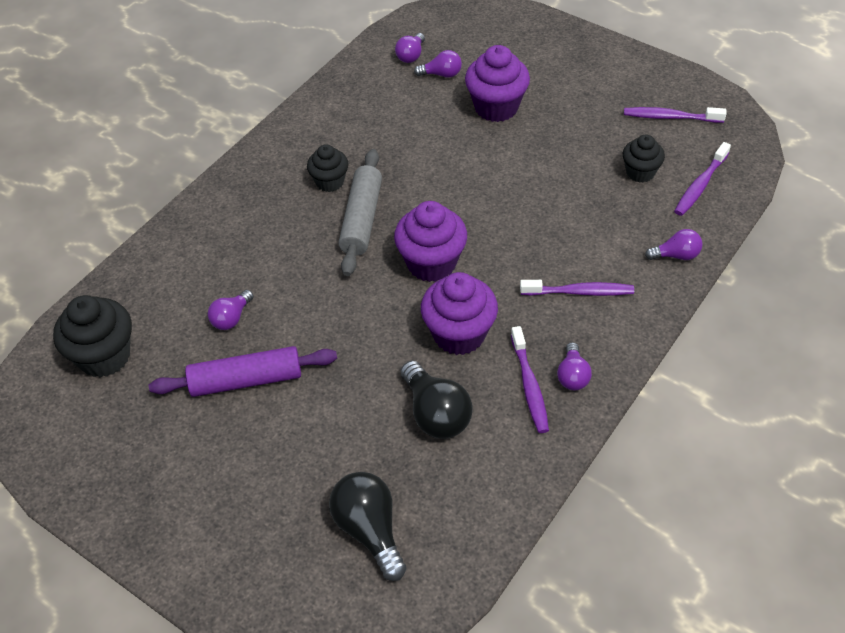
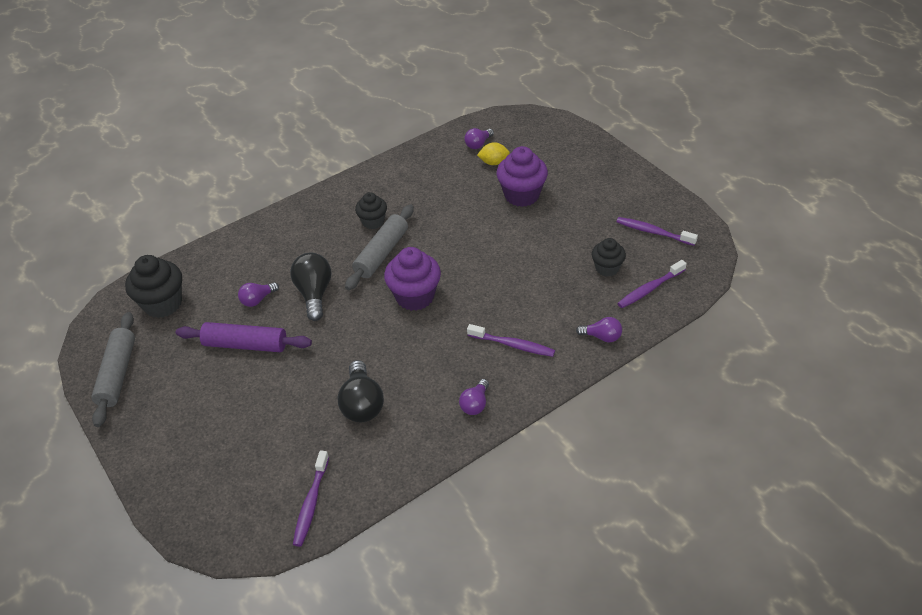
camera: 20 degrees right, 5 degrees down
(90, 466) = (117, 374): none -> grey rolling pin
(369, 530) = (274, 471): black light bulb -> black light bulb (314, 293)
(441, 74) = (493, 162): purple light bulb -> yellow lemon
(459, 334) = (408, 352): purple cupcake -> none
(529, 386) = (439, 403): purple toothbrush -> purple toothbrush (311, 503)

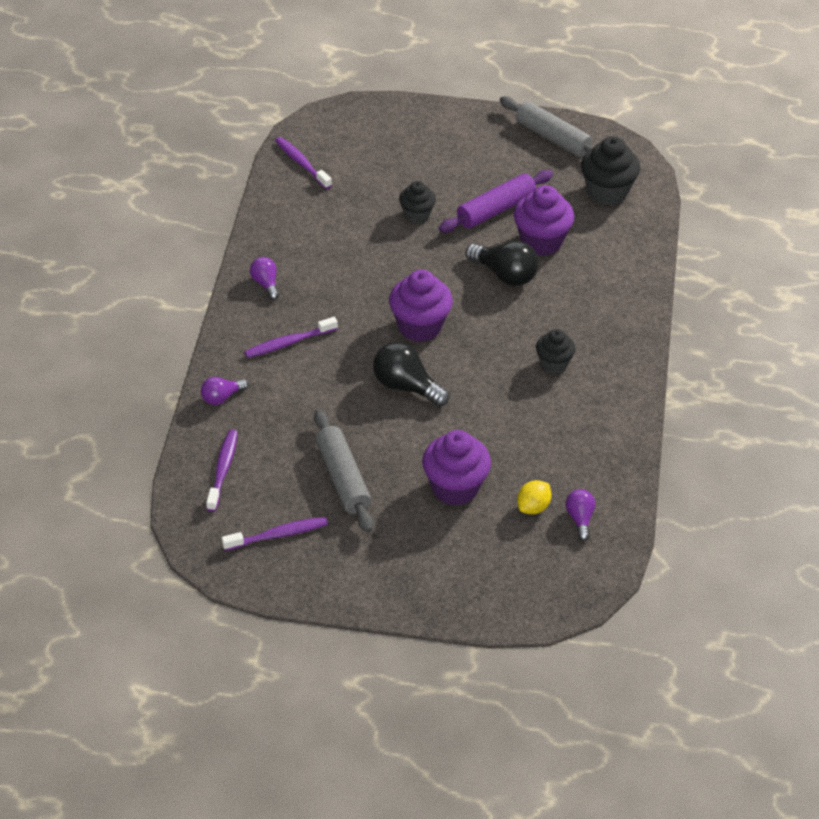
camera: 130 degrees right, 0 degrees up
(257, 300) = (541, 242): purple light bulb -> purple cupcake
(362, 404) = (350, 232): black light bulb -> black light bulb (406, 386)
(381, 253) = (502, 342): grey rolling pin -> grey rolling pin (343, 478)
(607, 268) = (283, 464): black cupcake -> black cupcake (417, 215)

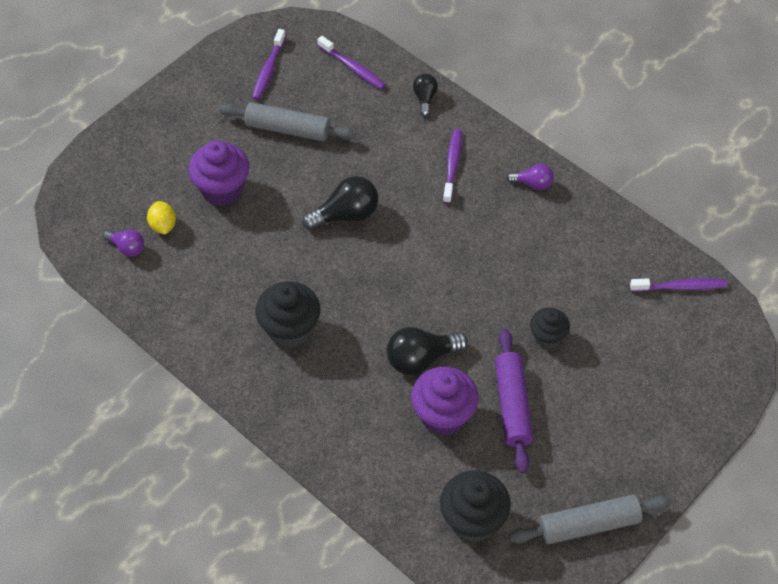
camera: 125 degrees right, 10 degrees up
(221, 397) = (425, 98): purple light bulb -> black light bulb
(420, 326) = (405, 260): purple cupcake -> none
(553, 364) = (290, 329): black cupcake -> black cupcake, size x1.62

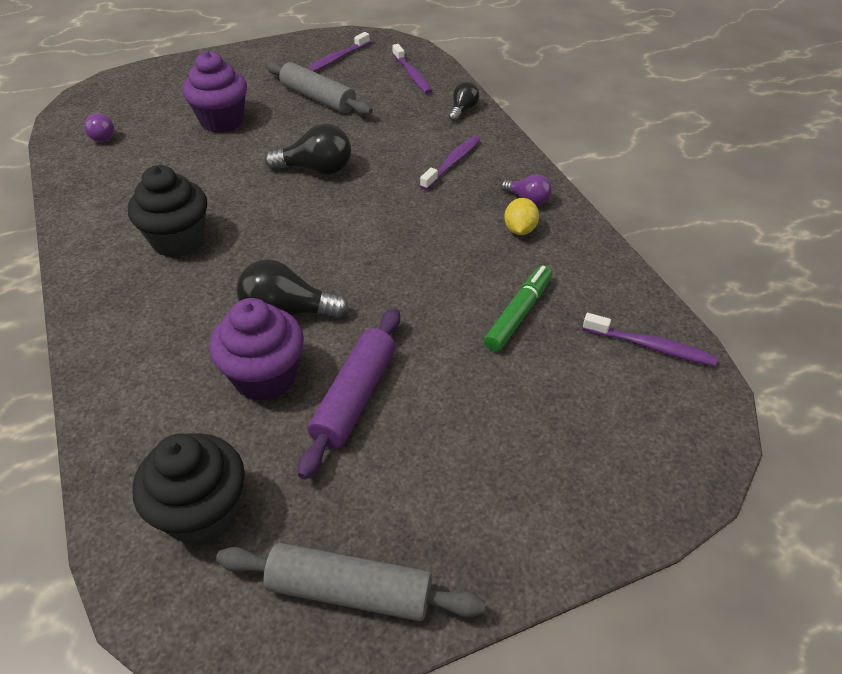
camera: 25 degrees right, 10 degrees down
(163, 225) = (147, 131): yellow lemon -> yellow lemon (519, 230)
(547, 337) = (448, 341): black cupcake -> none
(582, 295) = (519, 314): none -> green marker

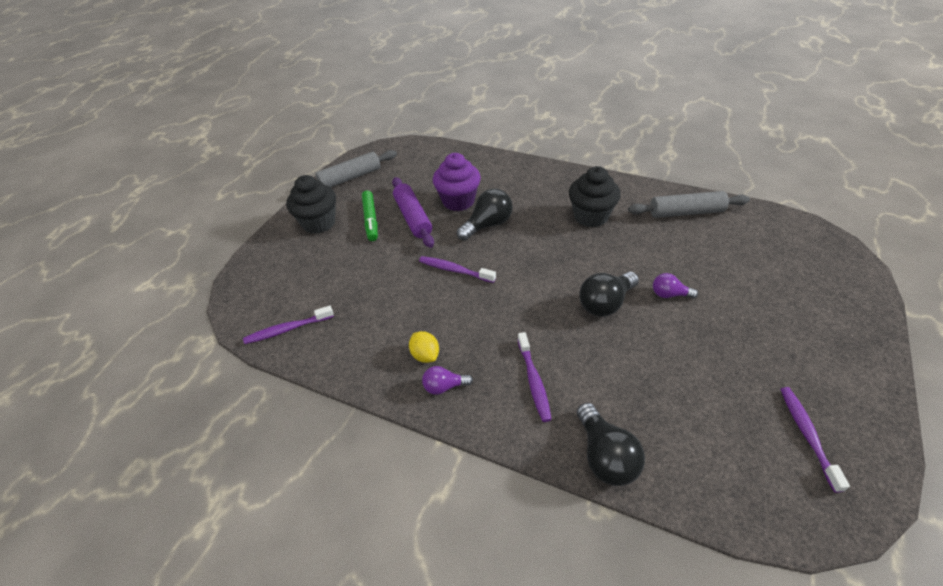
camera: 140 degrees right, 0 degrees up
(101, 136) = (754, 230): purple light bulb -> purple light bulb (669, 294)
(203, 513) = (421, 163): black cupcake -> black cupcake (319, 223)
(222, 121) = (728, 292): purple cupcake -> none
(318, 98) = (722, 367): grey rolling pin -> grey rolling pin (686, 212)
(412, 75) = (716, 473): purple toothbrush -> purple toothbrush (454, 270)
(463, 110) = (605, 456): black light bulb -> black light bulb, size x1.69
(519, 314) = (375, 299): green marker -> green marker (370, 220)

